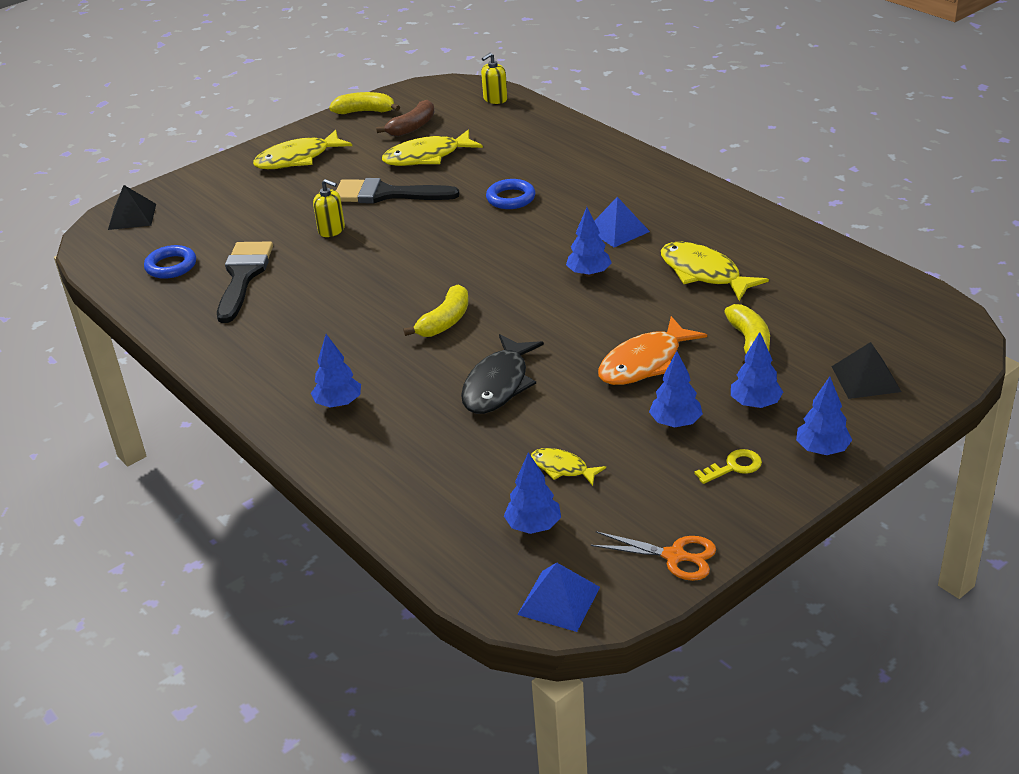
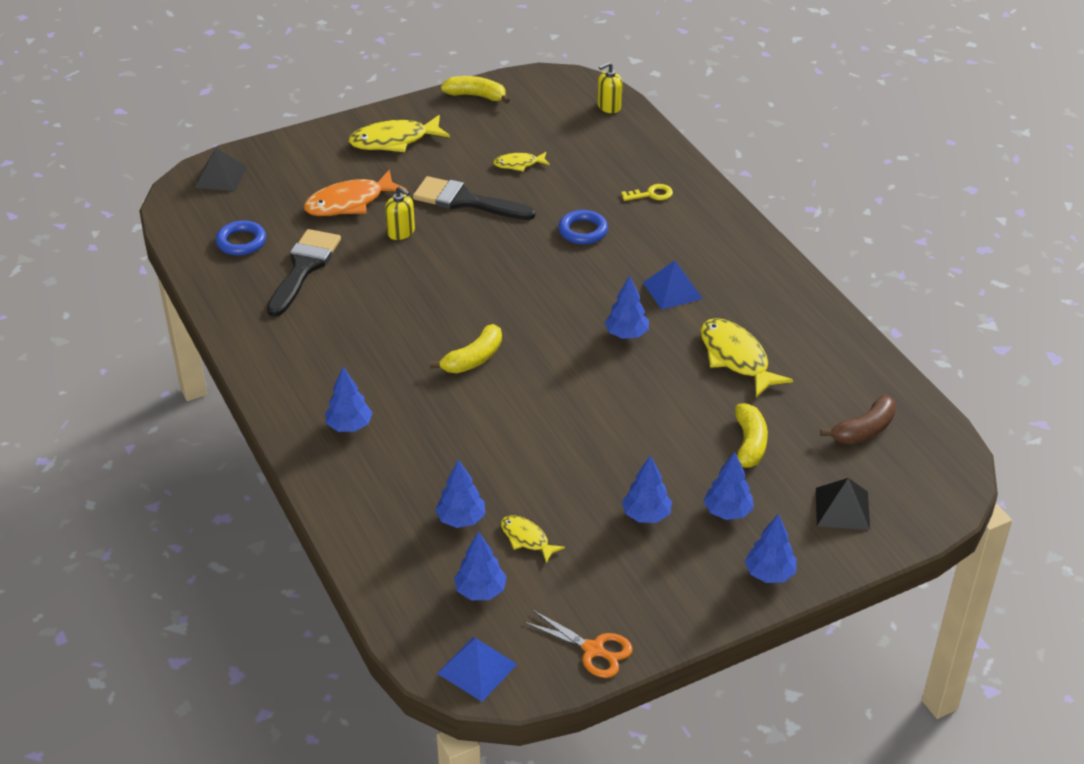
camera: 10 degrees right, 5 degrees up
(412, 127) = (516, 125): brown banana -> brown banana (864, 430)
(427, 157) = (518, 164): yellow fish -> yellow fish, size x0.55
(487, 464) = (461, 519): none -> blue tree
(498, 385) = (499, 438): black fish -> none
(645, 363) = (642, 445): orange fish -> orange fish (349, 203)
(734, 467) = (681, 573): yellow key -> yellow key (651, 194)

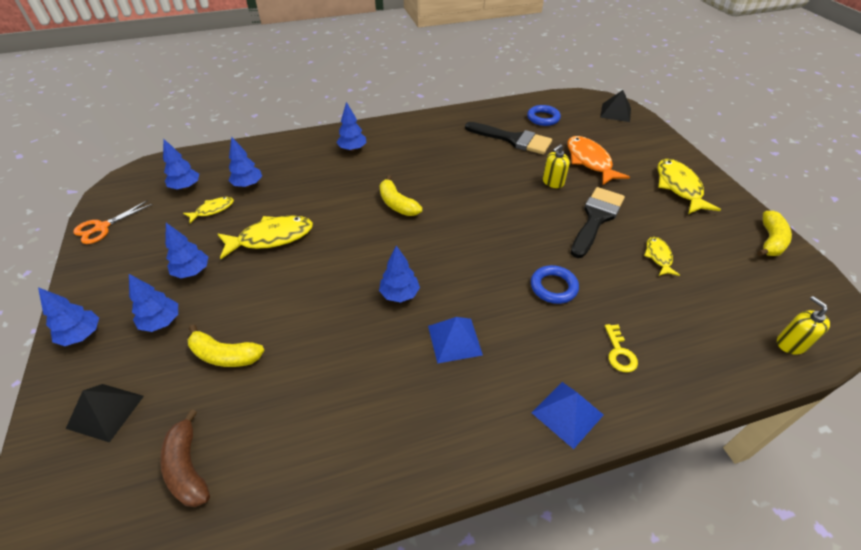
camera: 100 degrees right, 5 degrees up
(477, 668) = (132, 180): blue pyramid -> blue pyramid (567, 413)
(736, 358) = (341, 372): yellow fish -> yellow fish (271, 238)

